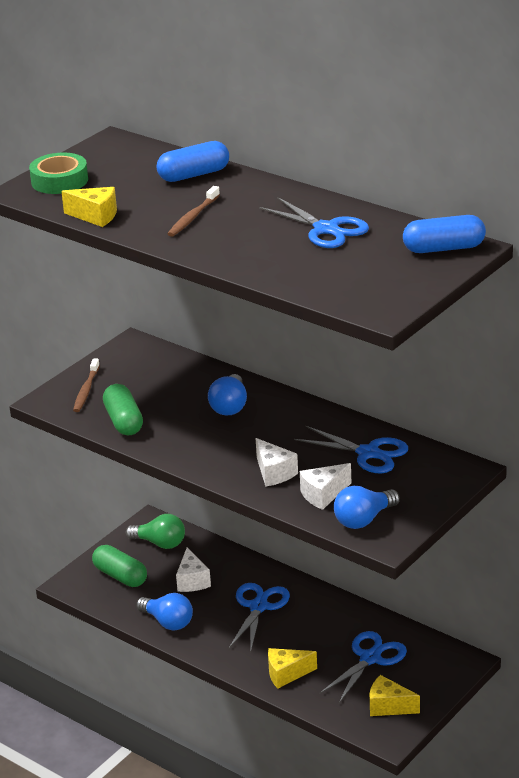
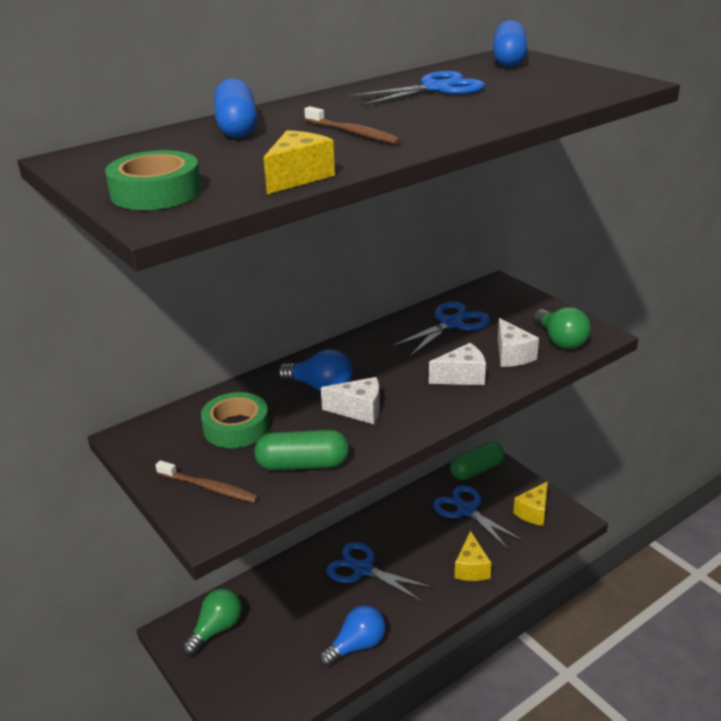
camera: 75 degrees left, 0 degrees up
(120, 576) = (255, 676): green capsule -> green capsule (476, 470)
(160, 382) = (236, 427): none -> green tape
(192, 581) = (297, 613): white cheese -> white cheese (359, 410)
(364, 519) = (560, 340): blue light bulb -> green light bulb

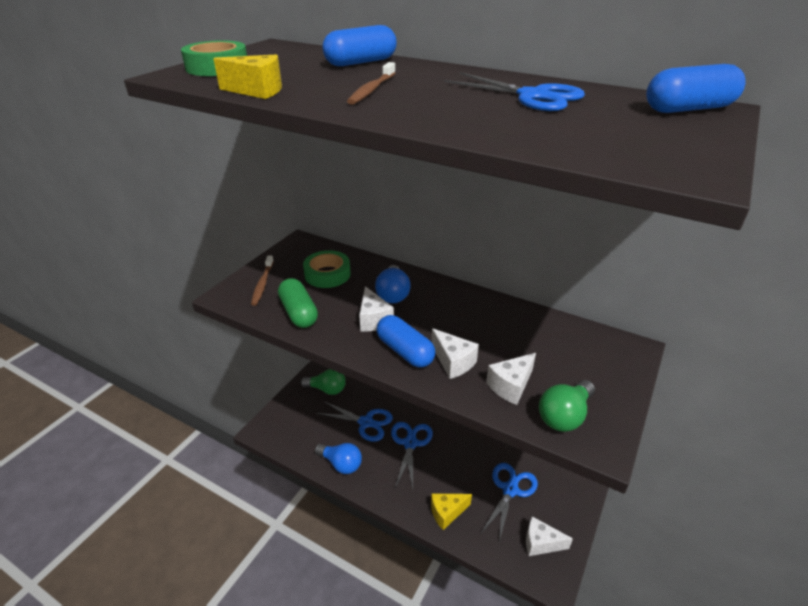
camera: 65 degrees right, 5 degrees up
(427, 401) = (405, 351): none -> blue capsule
(451, 324) = (534, 336): blue scissors -> blue scissors (366, 422)
(476, 470) = (564, 482): green capsule -> none
(533, 512) = (541, 543): yellow cheese -> white cheese

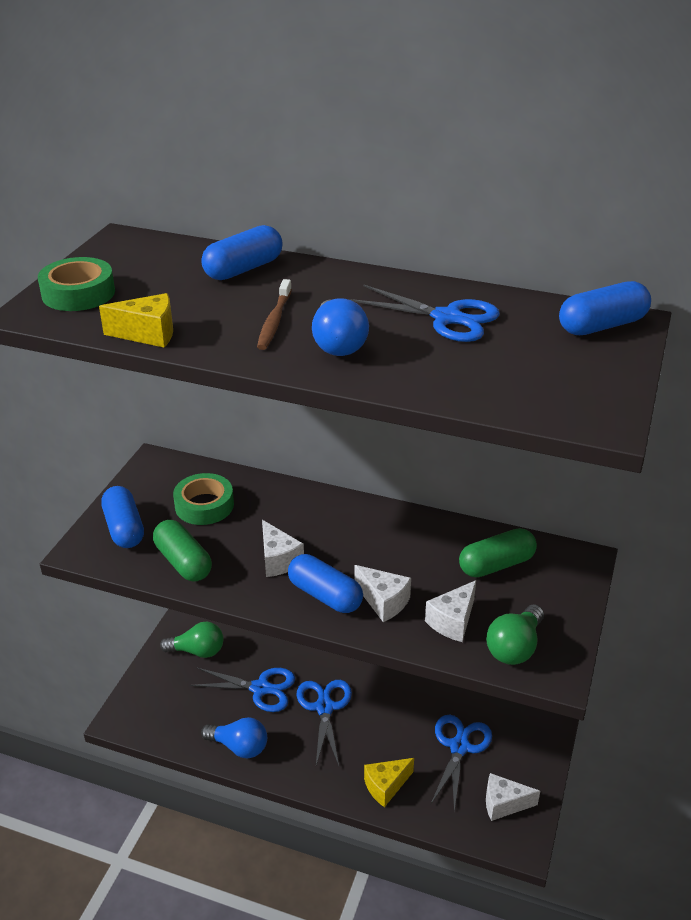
camera: 10 degrees left, 0 degrees up
(262, 284) = (124, 528): brown toothbrush -> blue capsule
(393, 294) = (294, 523): blue light bulb -> blue light bulb (337, 344)
(555, 344) = (496, 565): none -> green capsule

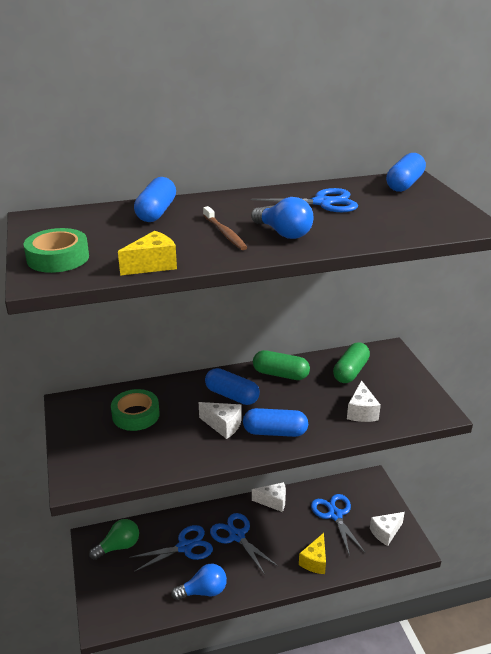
camera: 35 degrees left, 5 degrees down
(124, 528) = (92, 454): blue capsule -> blue capsule (232, 395)
(183, 562) = (160, 456): green capsule -> green capsule (280, 374)
(383, 602) = (312, 419): white cheese -> white cheese (273, 502)
(514, 647) = (407, 409): green light bulb -> none

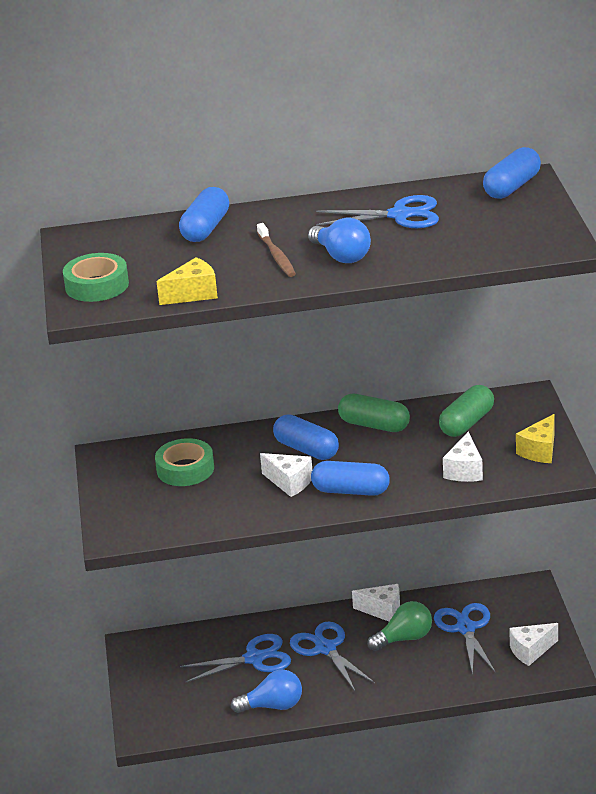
camera: 10 degrees right, 0 degrees up
(118, 546) = (167, 655): green light bulb -> green light bulb (404, 638)
(315, 561) = (425, 679): yellow cheese -> yellow cheese (540, 451)

